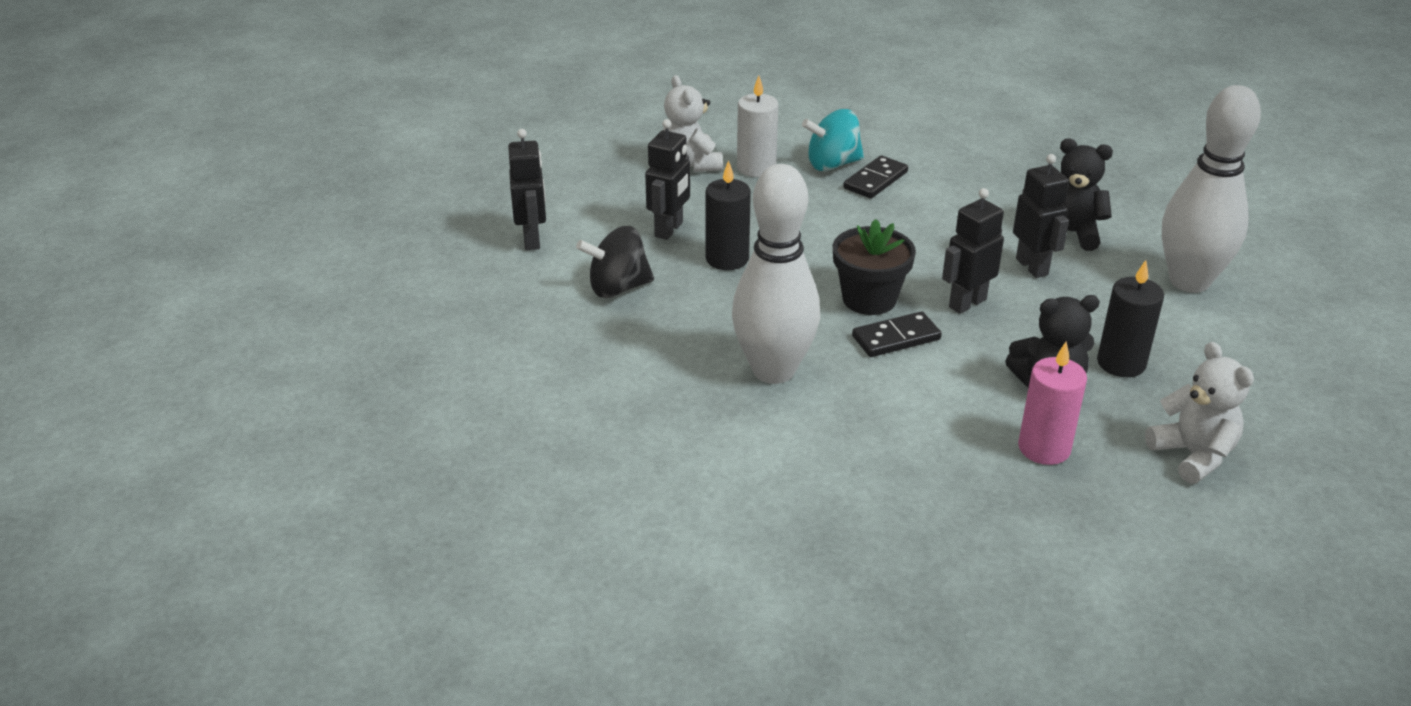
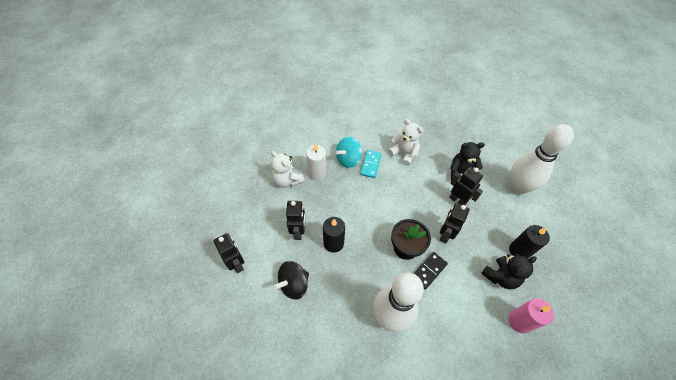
camera: 25 degrees left, 20 degrees up
(875, 180) = (370, 165): black domino -> turquoise domino
(1193, 455) = (572, 300): white teddy bear -> white teddy bear (404, 153)

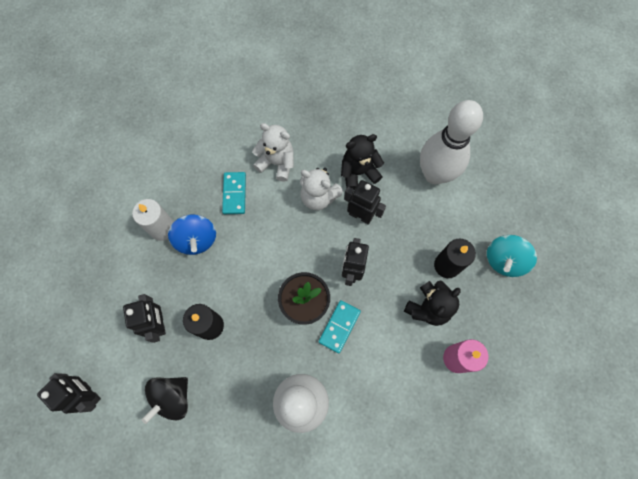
camera: 15 degrees left, 15 degrees up
(287, 180) = (123, 252): white teddy bear -> white teddy bear (318, 197)
(338, 186) = (197, 240): none -> blue spinning top
(348, 160) = (201, 195): turquoise spinning top -> turquoise spinning top (504, 260)
(429, 271) = (339, 326): black domino -> turquoise domino

